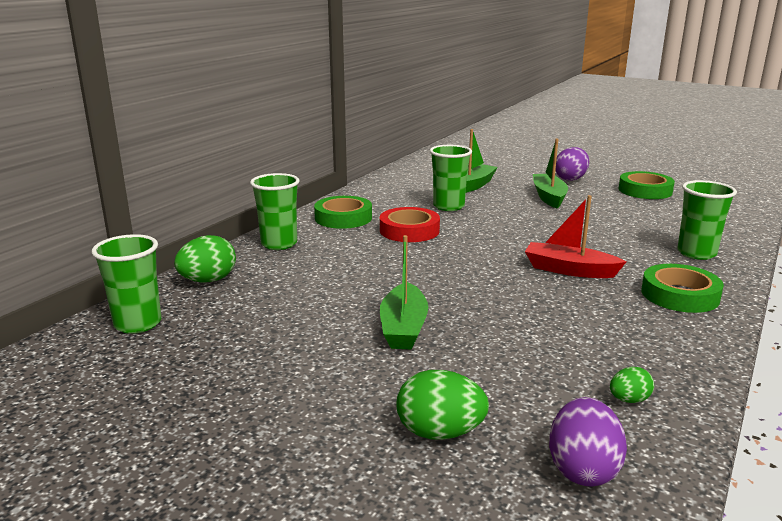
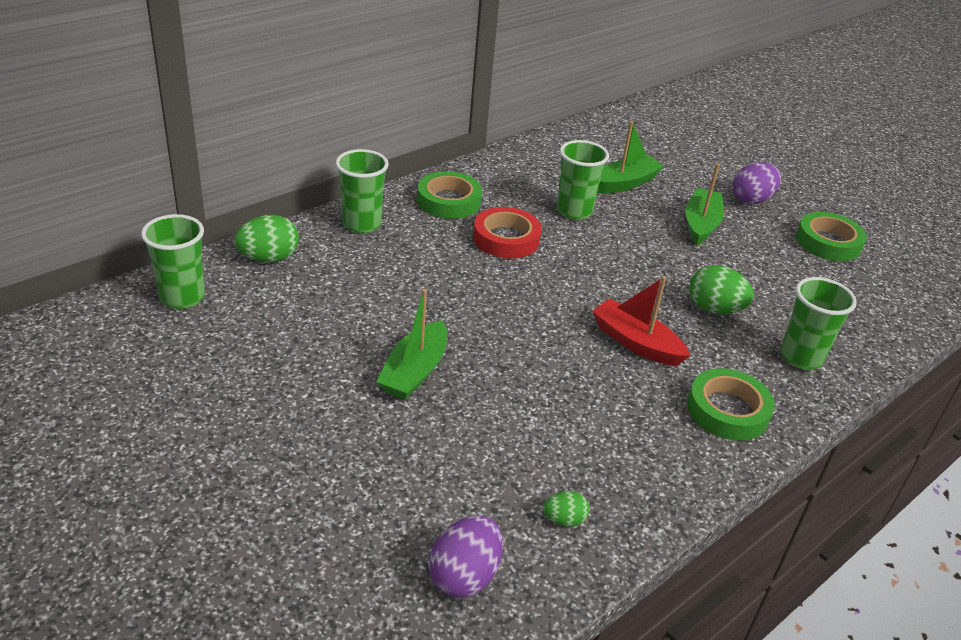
camera: 15 degrees right, 15 degrees up
(440, 433) = (370, 499): green egg -> green egg (714, 309)

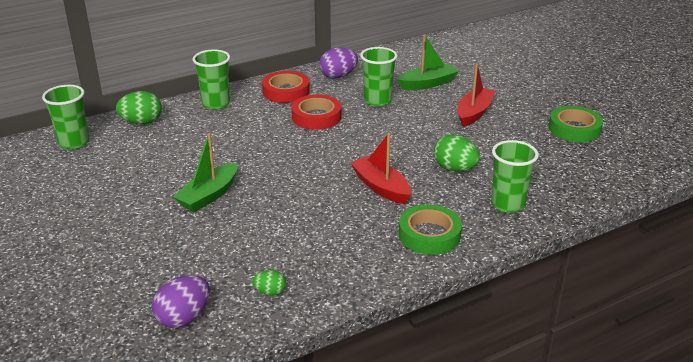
camera: 15 degrees right, 5 degrees down
(449, 201) = (286, 91): green tape -> red tape
(701, 224) = (474, 113): green boat -> red boat
(752, 200) = (525, 98): purple egg -> purple egg (338, 76)

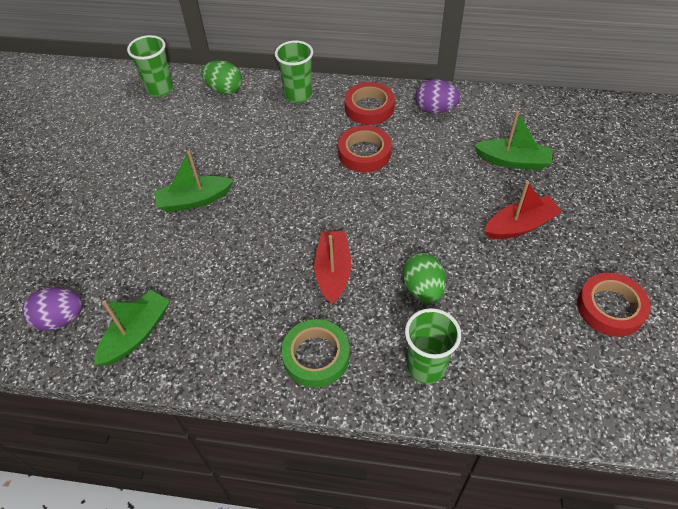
camera: 40 degrees right, 20 degrees up
(270, 292) = (136, 334): green egg -> green boat
(377, 101) = (439, 160): green cup -> none
(574, 129) = (610, 308): green tape -> red tape

